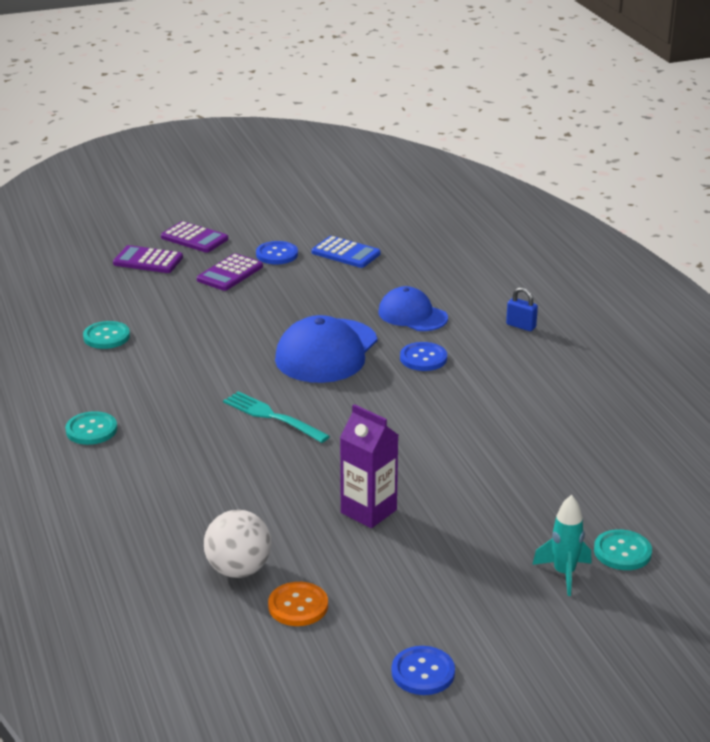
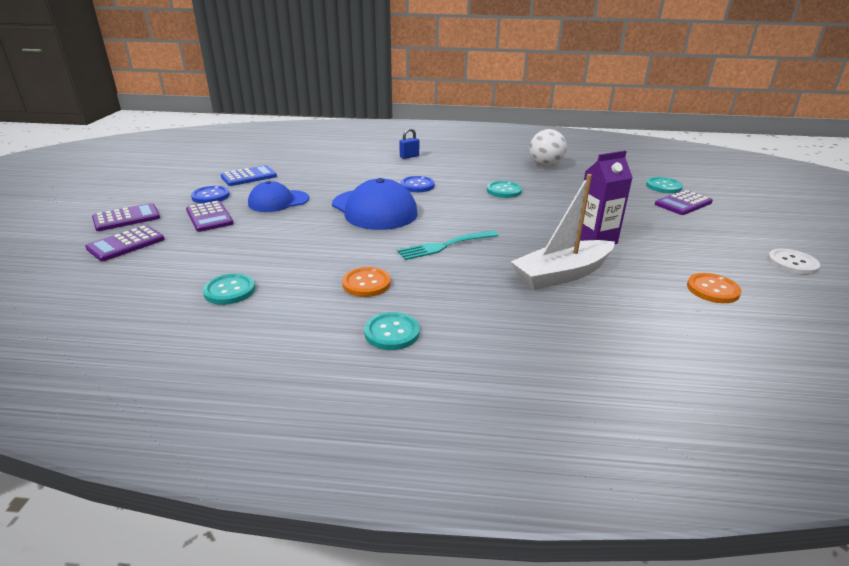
camera: 65 degrees left, 0 degrees up
(162, 395) = (366, 283): none -> orange button
(238, 570) = (659, 304): white ball -> white ball (545, 165)
(260, 500) = (562, 274): none -> white boat
(412, 315) = (360, 177): blue cap -> blue cap (278, 201)
(423, 672) = (792, 263): blue button -> white button
(466, 421) = (504, 191): none -> turquoise button
(564, 574) = (683, 203): turquoise rocket -> purple calculator

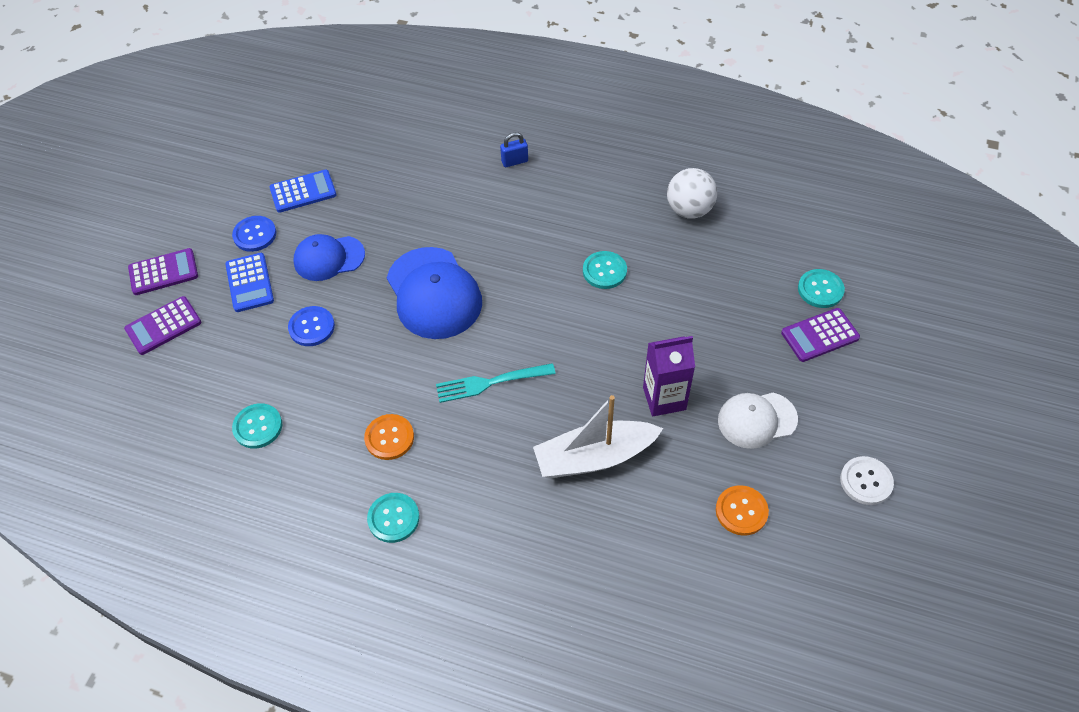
camera: 15 degrees right, 25 degrees up
(209, 217) = (249, 283): purple calculator -> blue calculator
(417, 185) = (501, 242): blue button -> blue button (311, 327)
(677, 243) = (757, 420): none -> white cap

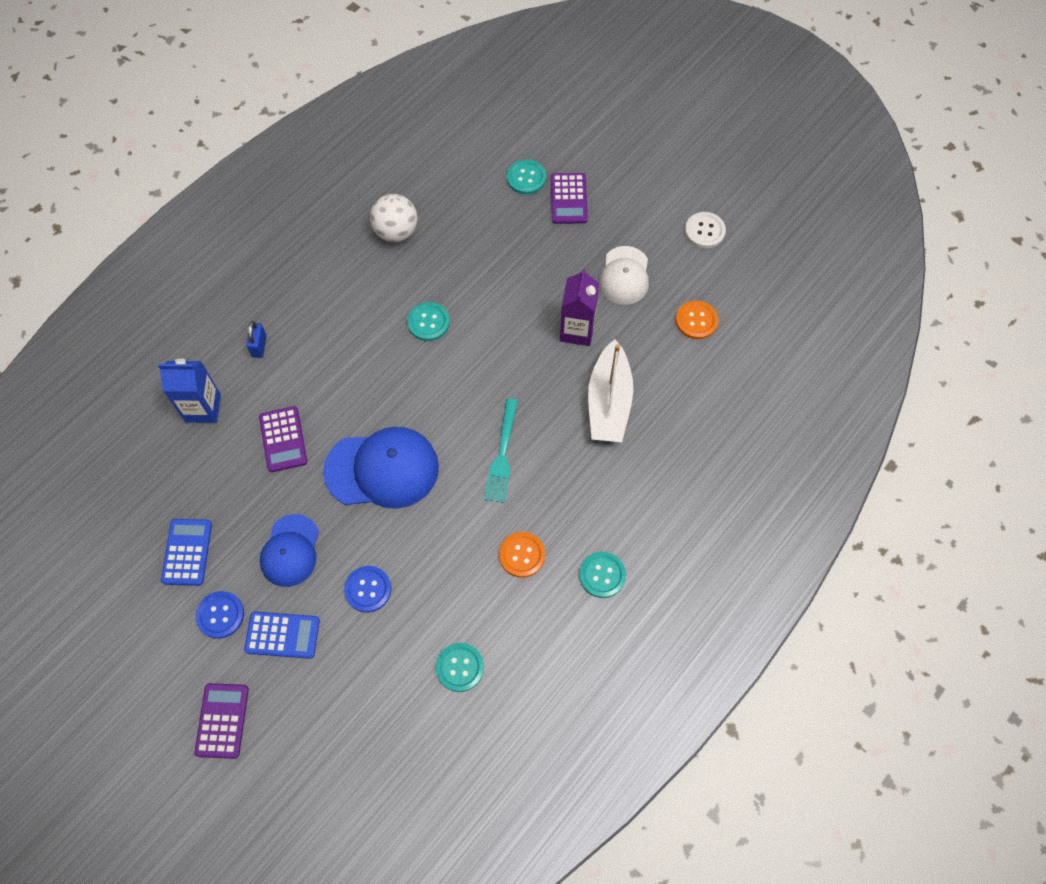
camera: 70 degrees left, 10 degrees up
(163, 326) = (295, 734): purple calculator -> purple calculator (283, 439)
(437, 149) = (203, 408): none -> blue carton

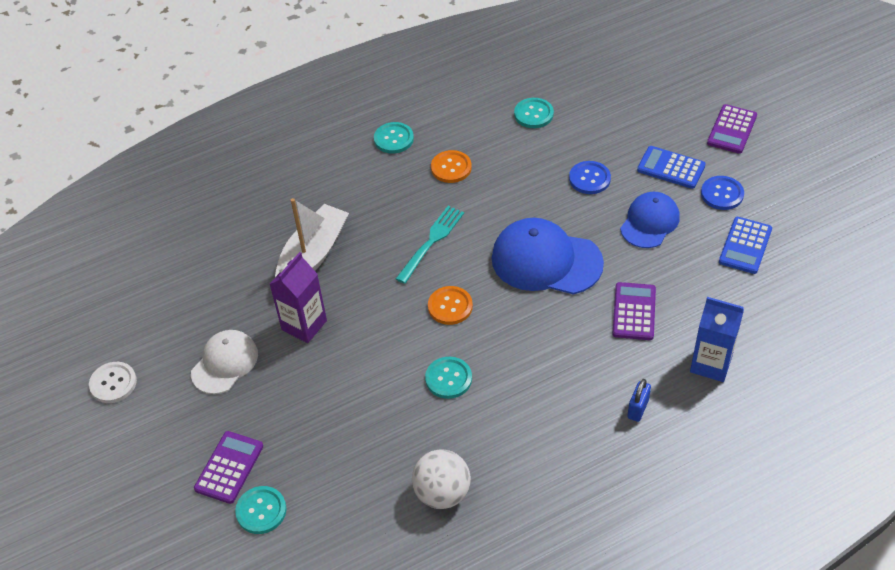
camera: 155 degrees left, 15 degrees down
(696, 321) = (186, 300): orange button -> orange button (450, 306)

